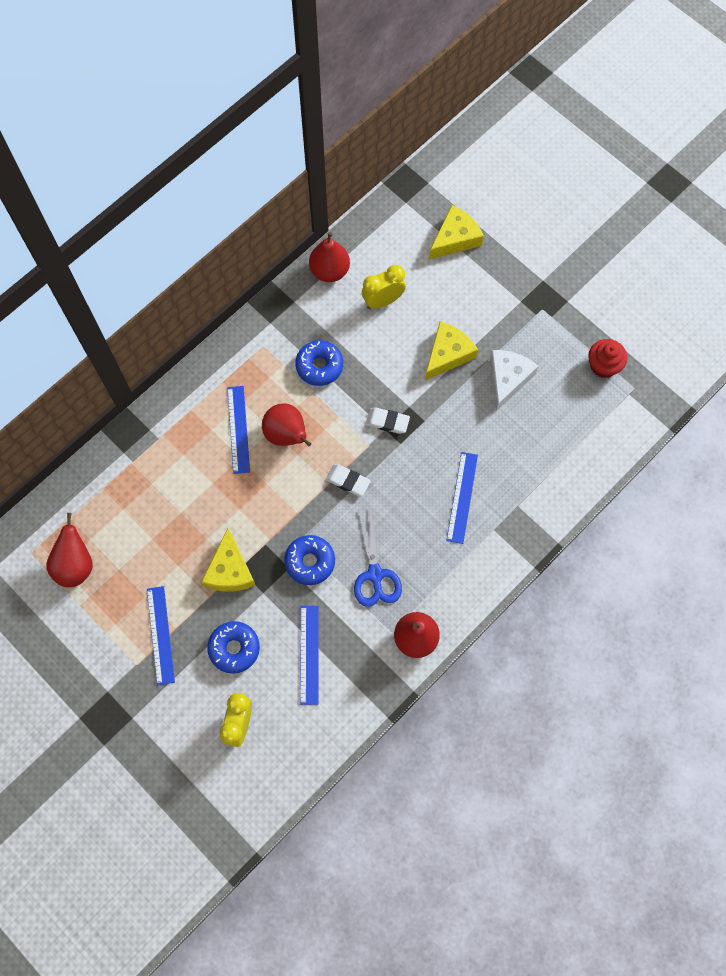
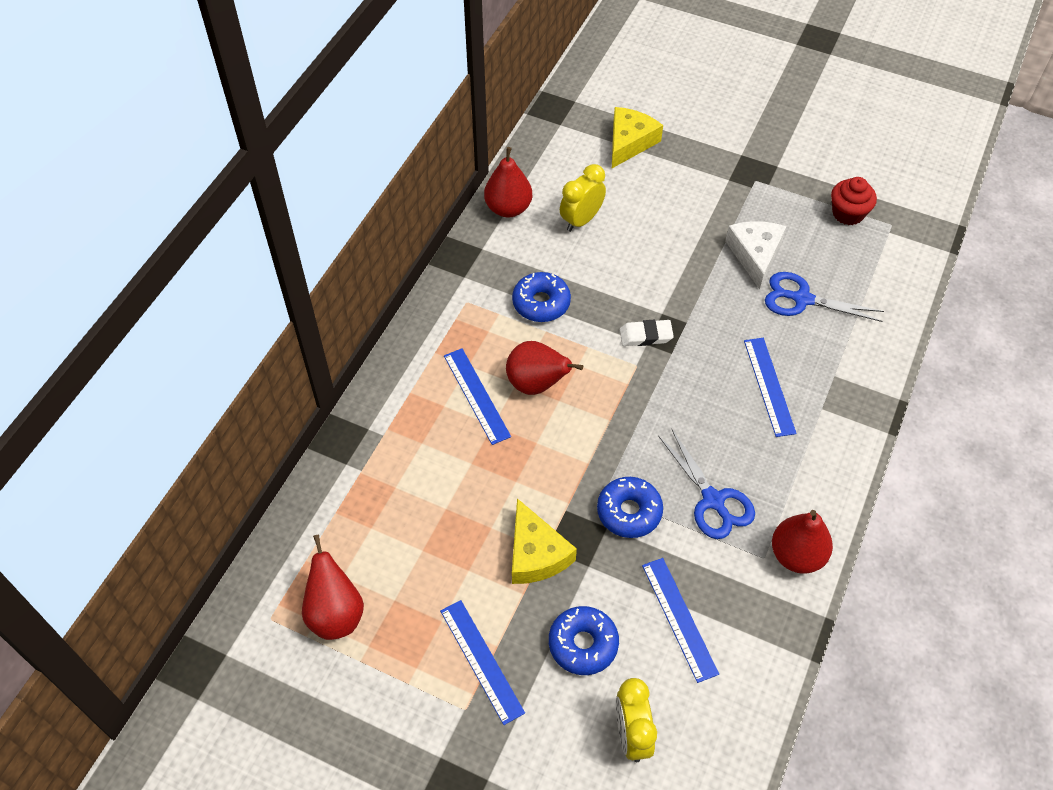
camera: 20 degrees left, 15 degrees down
(348, 481) = (631, 410): white eraser -> none
(448, 354) = (678, 250): yellow cheese -> none
(525, 431) = (801, 299): none -> blue scissors

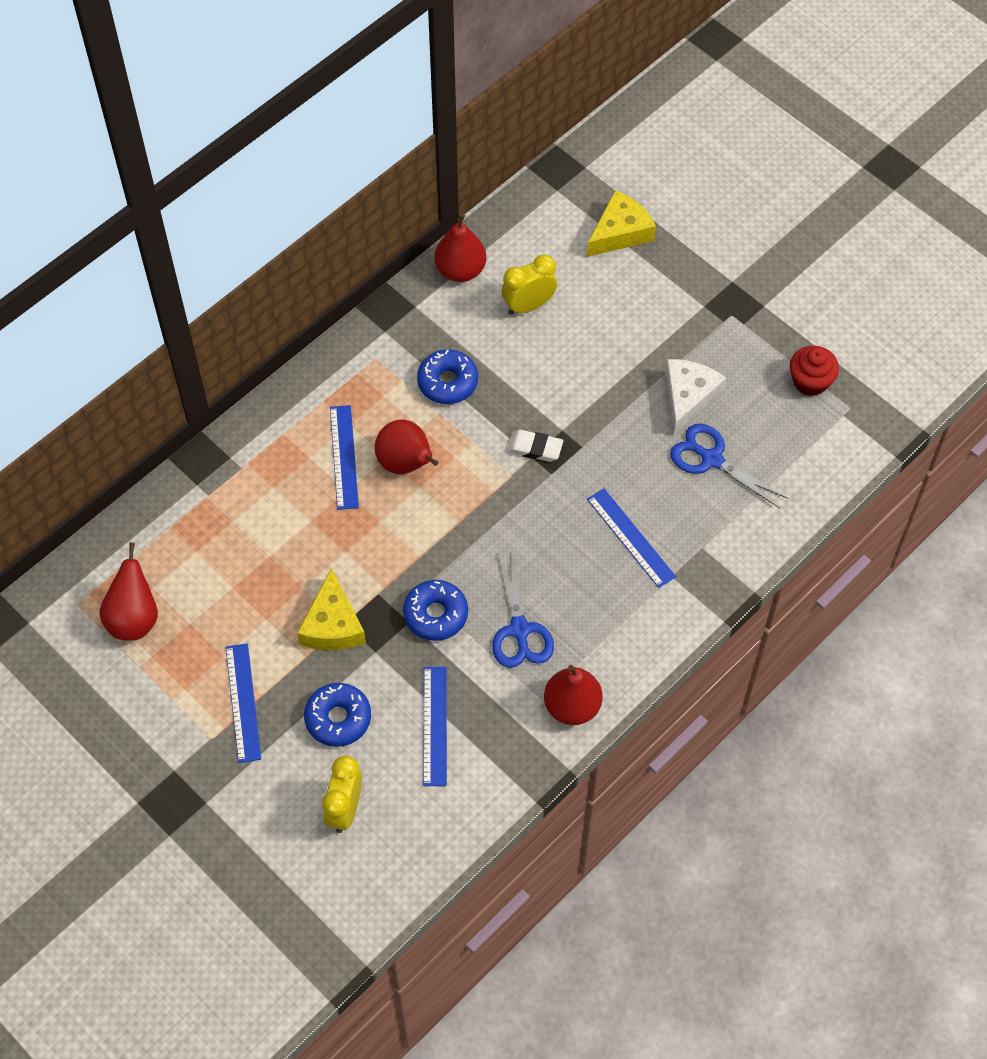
camera: 20 degrees right, 5 degrees up
(769, 386) = (631, 537): blue ruler -> blue ruler turned 45 degrees counterclockwise

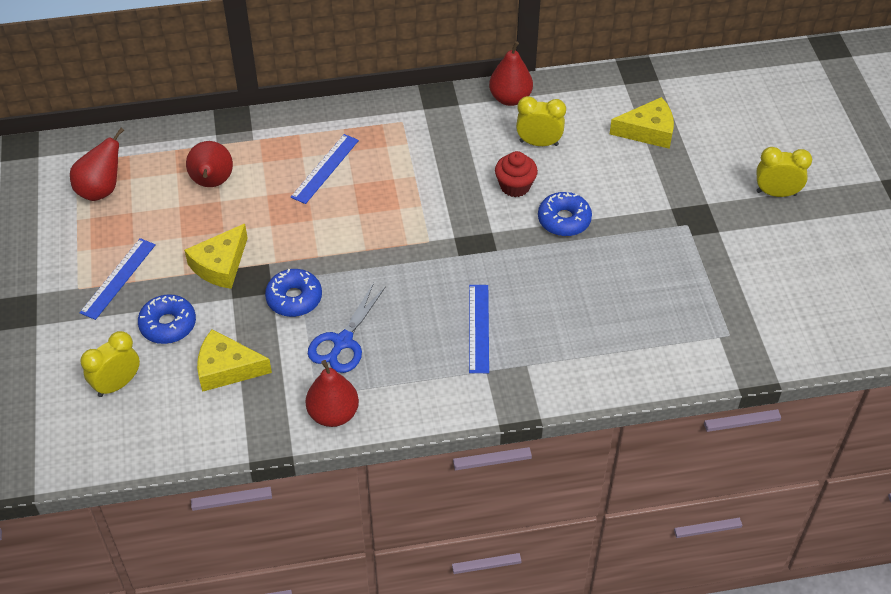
camera: 35 degrees right, 10 degrees down
(406, 464) = (362, 195): red pear -> red pear (212, 183)
(435, 726) = (227, 368): blue ruler -> yellow cheese
(447, 382) = (438, 160): blue donut -> blue donut (564, 220)
(534, 448) = (461, 233): white eraser -> none
(688, 397) = (605, 260): white cheese -> none
(711, 459) = (587, 310): blue scissors -> none
(784, 234) = (776, 193): none -> yellow clock
(810, 381) = (712, 300): red cupcake -> red cupcake (515, 186)

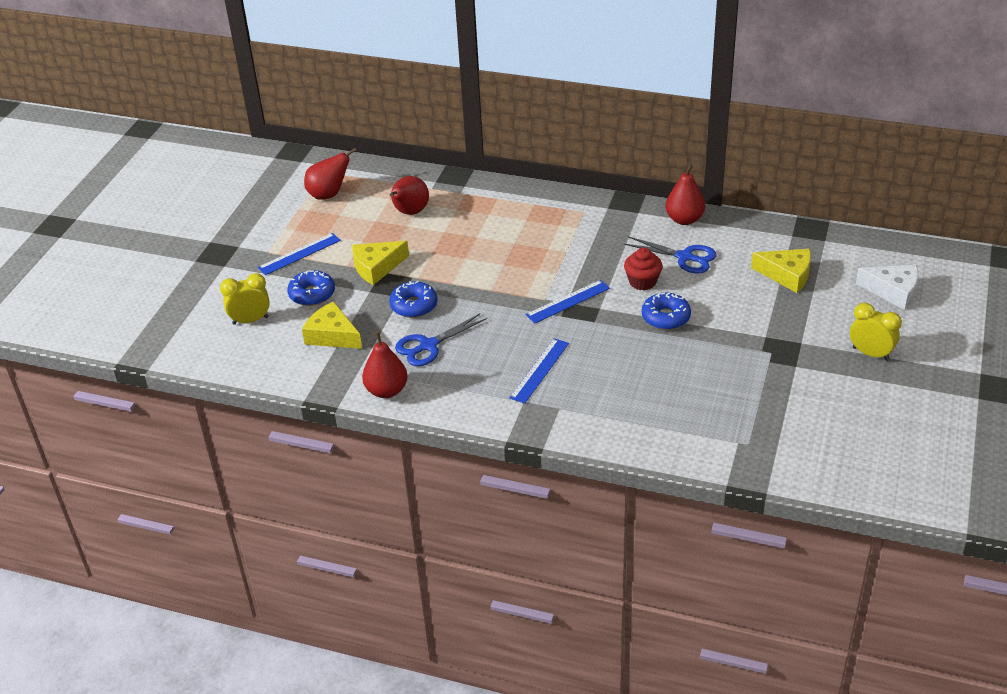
camera: 30 degrees right, 10 degrees down
(325, 168) = (500, 227): blue ruler -> blue ruler (568, 301)
(539, 143) = (685, 257): yellow clock -> blue scissors
(754, 117) = (893, 291): none -> white cheese

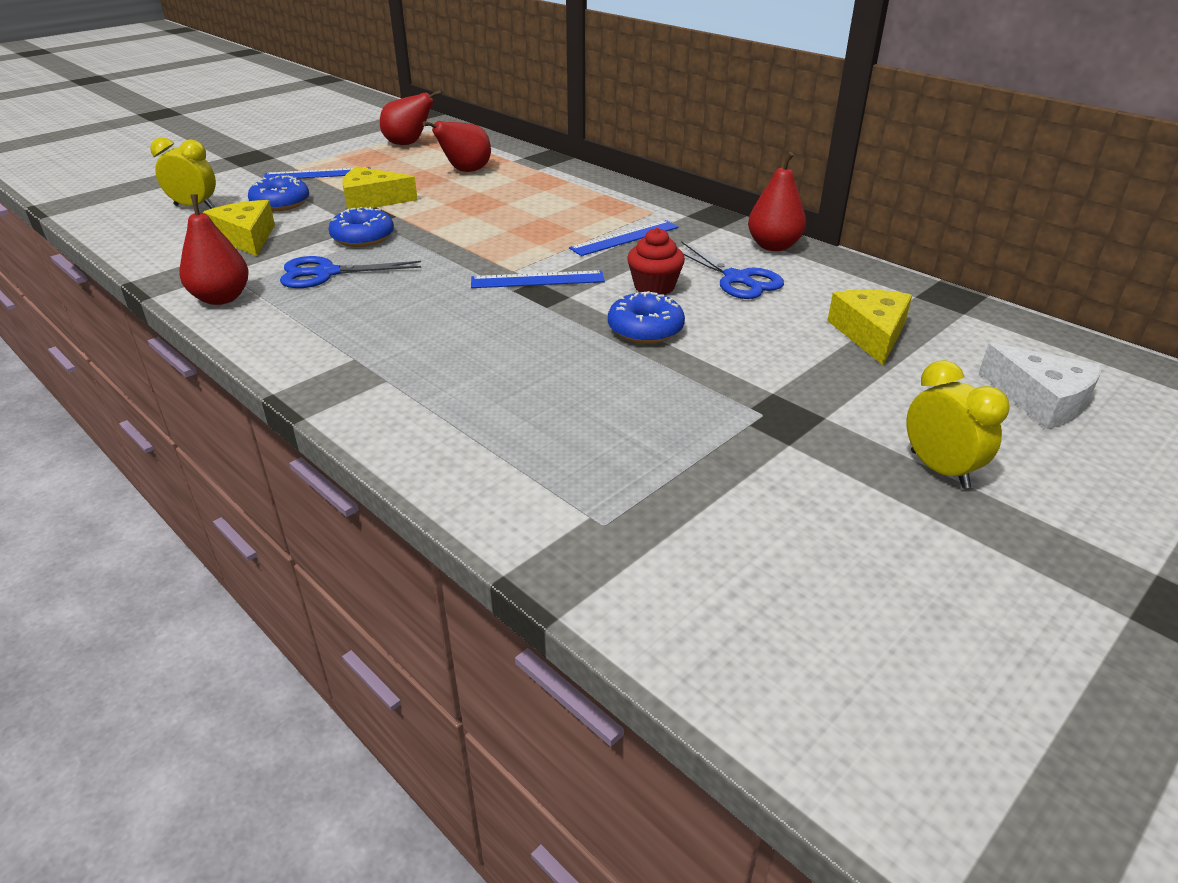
camera: 25 degrees right, 5 degrees down
(539, 370) = (416, 333): blue ruler -> blue ruler (625, 238)
(787, 275) = (871, 334): yellow cheese -> yellow cheese turned 135 degrees counterclockwise

